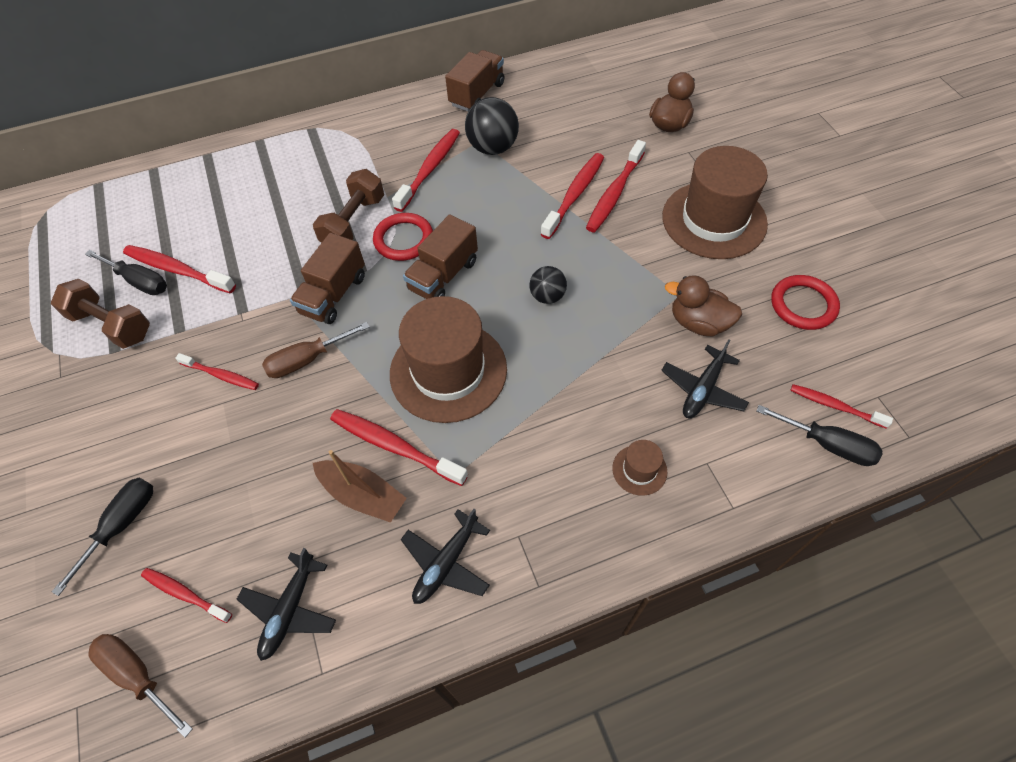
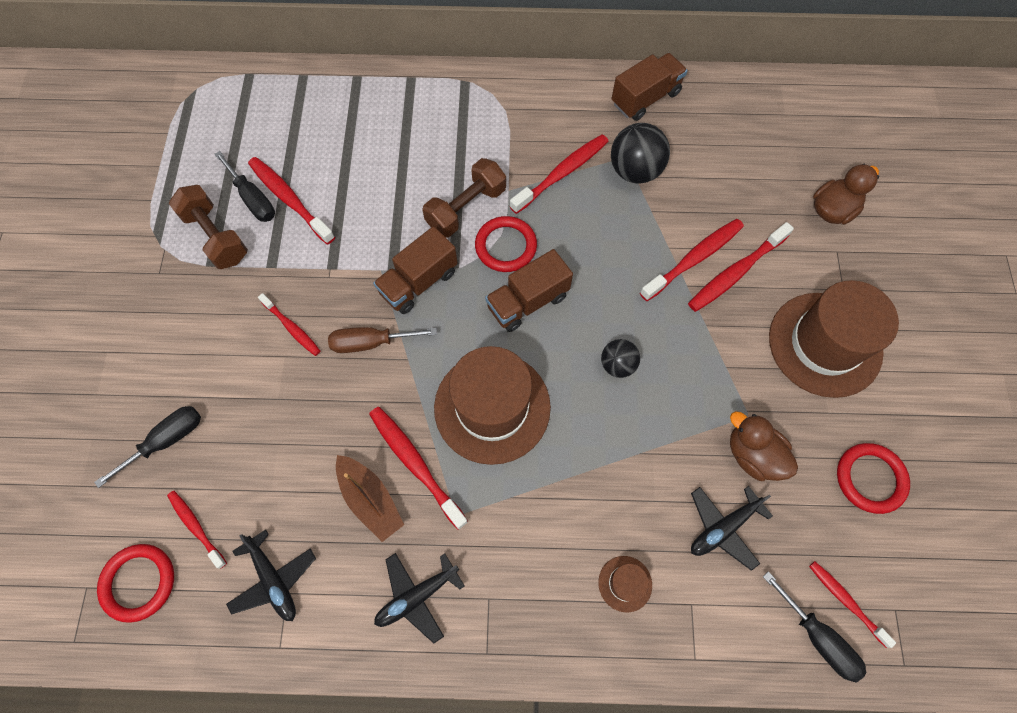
camera: 20 degrees right, 10 degrees up
(138, 675) = (139, 582): brown screwdriver -> red ring
(290, 610) = (274, 579): black plane -> black plane turned 75 degrees counterclockwise

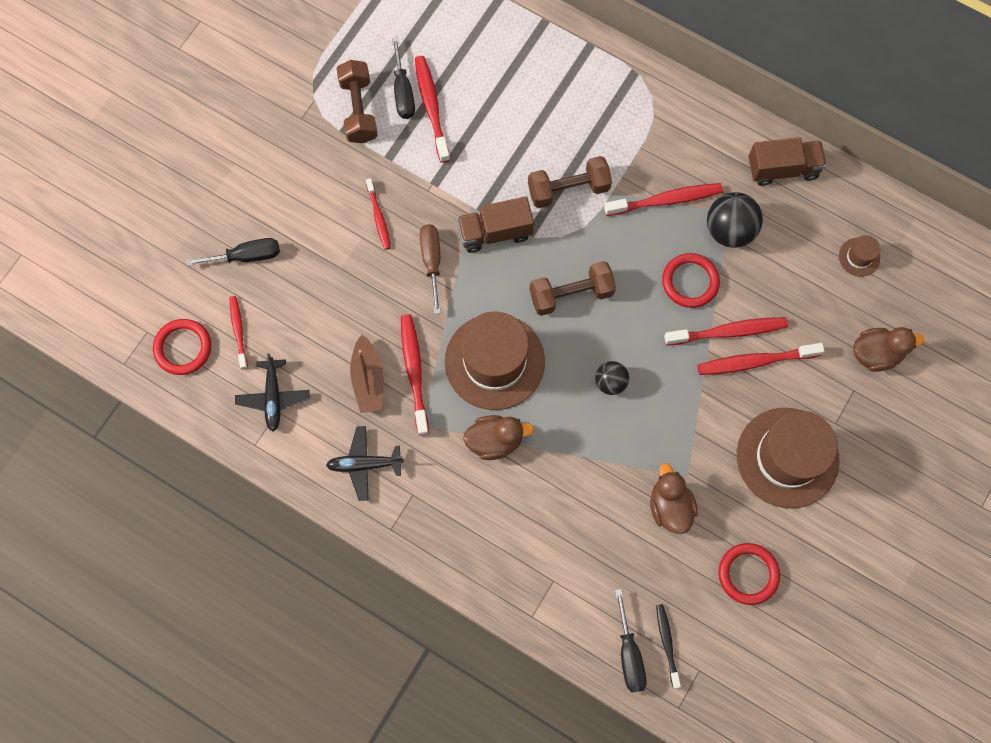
camera: 30 degrees right, 5 degrees up
(371, 342) = (432, 261): brown screwdriver -> brown screwdriver turned 60 degrees clockwise
(506, 246) = (581, 239): red ring -> red ring (690, 282)
(528, 302) = (571, 294): brown truck -> brown dumbbell
(541, 488) = (495, 441): none -> brown duck
(625, 583) = (515, 540): brown hat -> brown hat (859, 257)
(723, 527) = (611, 544): black plane -> none
(846, 601) = (667, 643): red toothbrush -> black toothbrush

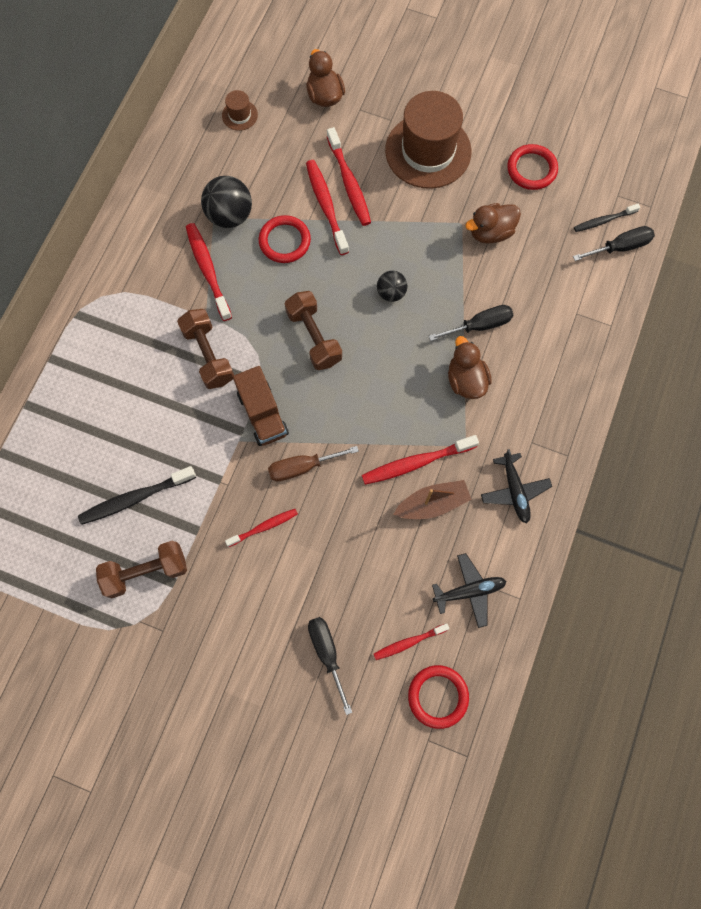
camera: 100 degrees left, 0 degrees up
(403, 92) = (120, 530): black screwdriver -> black screwdriver (479, 325)
(431, 107) = (135, 498): red toothbrush -> black toothbrush
(494, 361) = (391, 393): brown hat -> none
(782, 168) = (163, 180): brown truck -> none

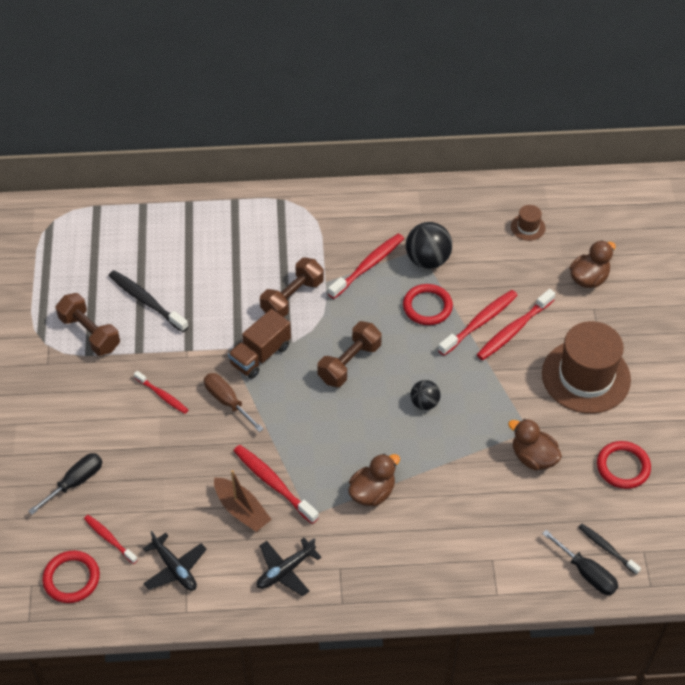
camera: 65 degrees right, 20 degrees down
(479, 325) = (432, 483): black screwdriver -> none

